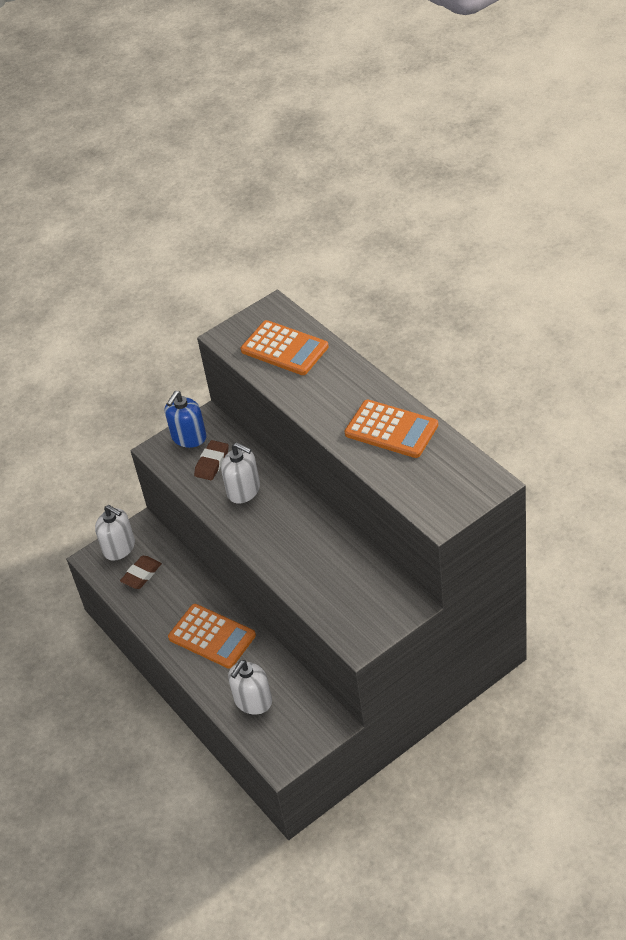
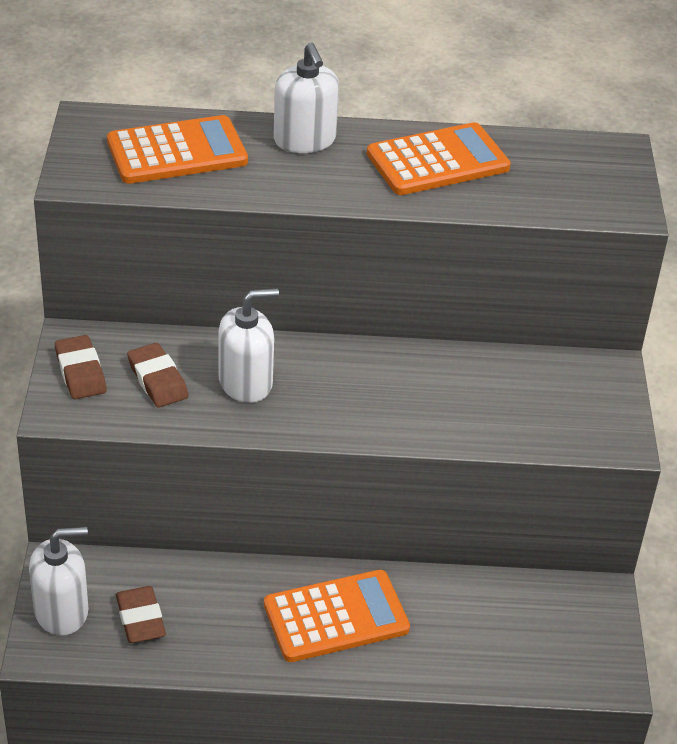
camera: 60 degrees left, 5 degrees down
(189, 437) = (80, 372): blue soap dispenser -> brown eraser
(253, 701) = (486, 644): white soap dispenser -> white soap dispenser (304, 140)

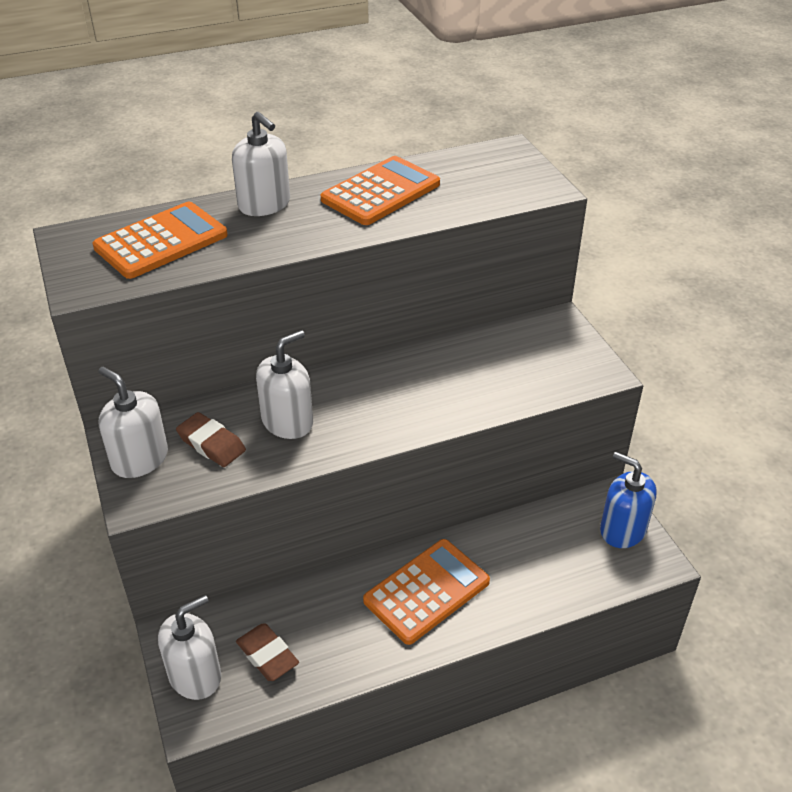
camera: 20 degrees left, 0 degrees up
(80, 372) = (140, 459): brown eraser -> white soap dispenser
(592, 632) = (622, 530): none -> blue soap dispenser

